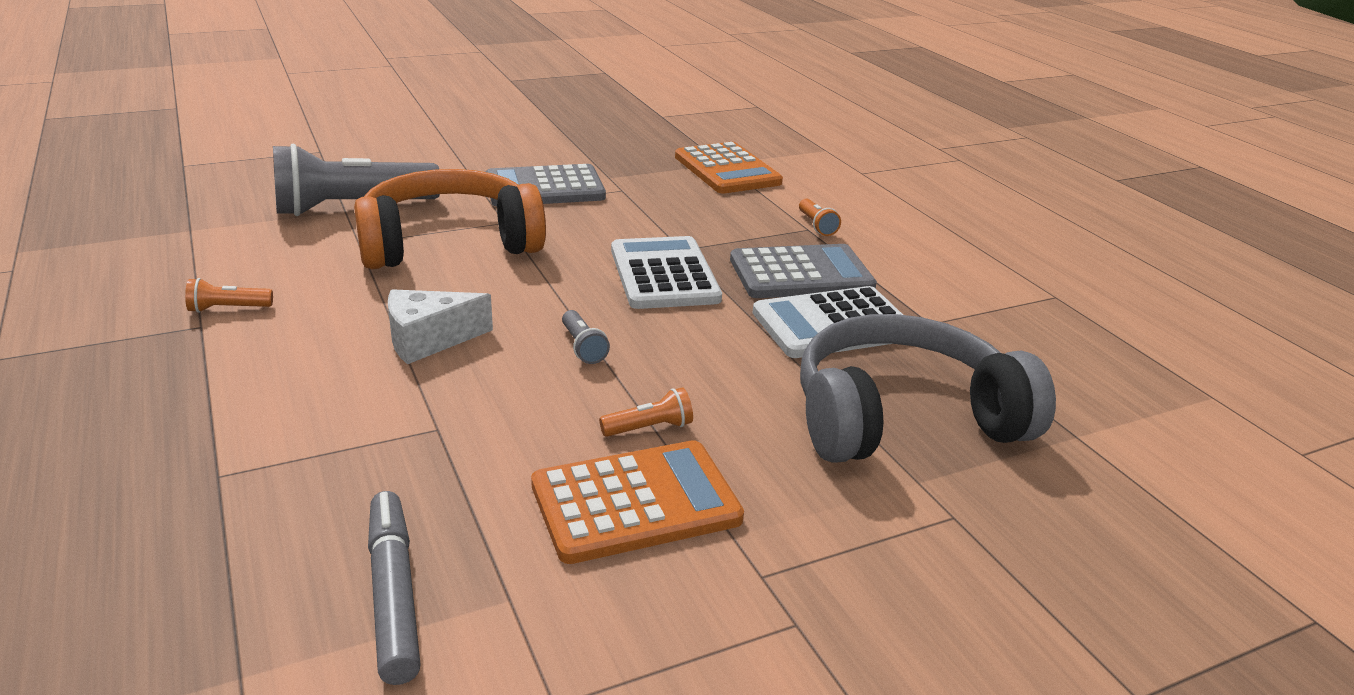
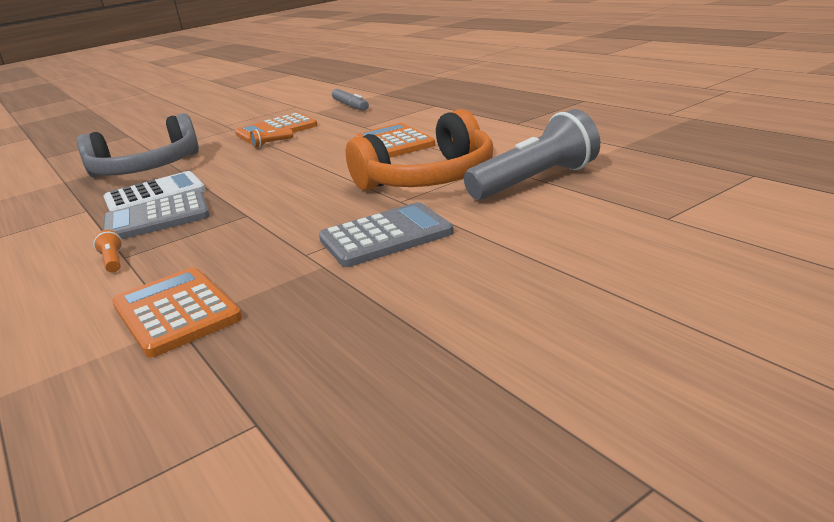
camera: 175 degrees right, 5 degrees down
(228, 309) = (515, 129): orange flashlight -> none
(428, 340) = (393, 143): white cheese -> orange calculator
(583, 347) = (309, 157): grey flashlight -> none
(664, 274) = (262, 196): white calculator -> none

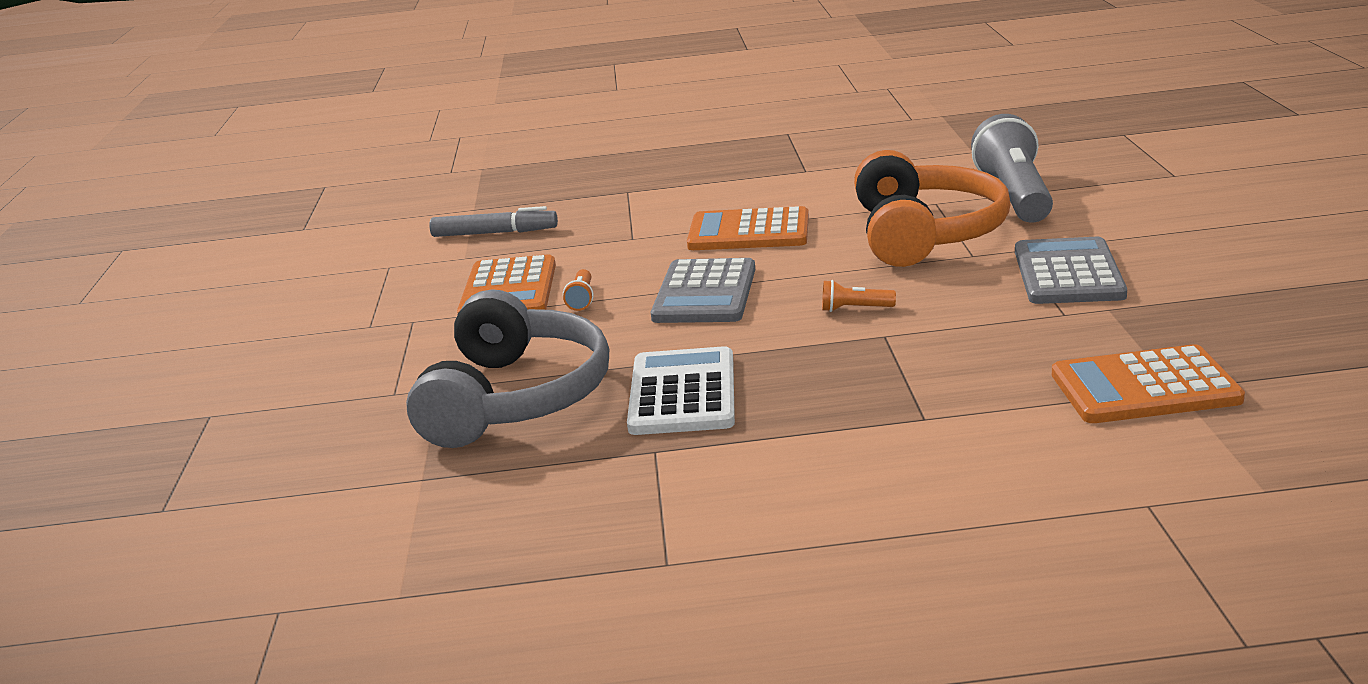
camera: 60 degrees left, 0 degrees up
(113, 261) = (932, 425): orange flashlight -> orange flashlight (855, 309)
(157, 218) = (799, 393): grey calculator -> grey calculator (705, 293)

